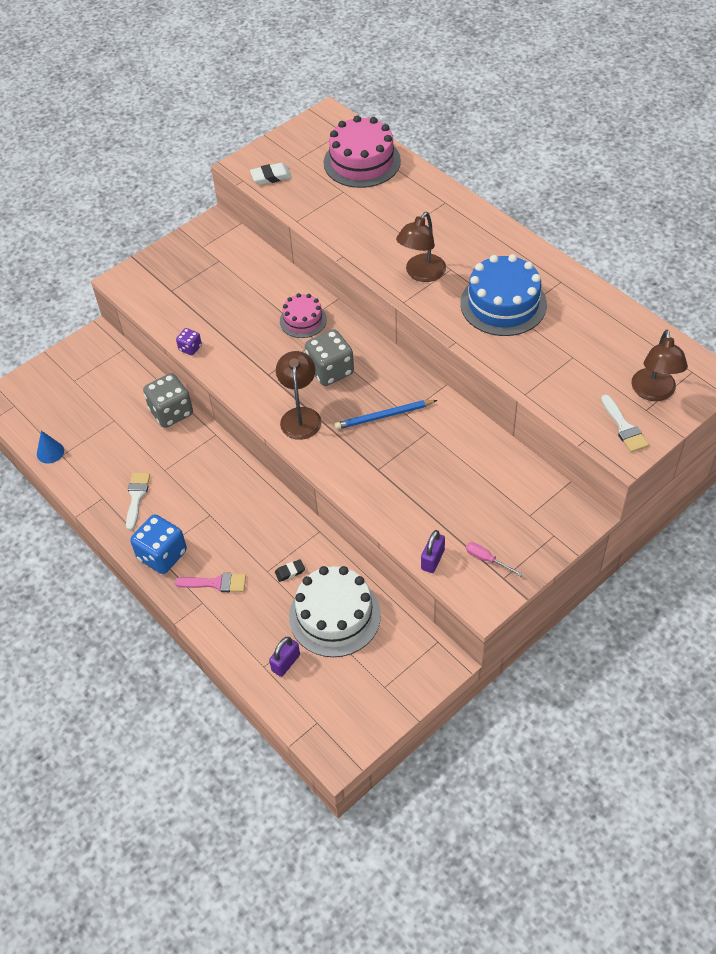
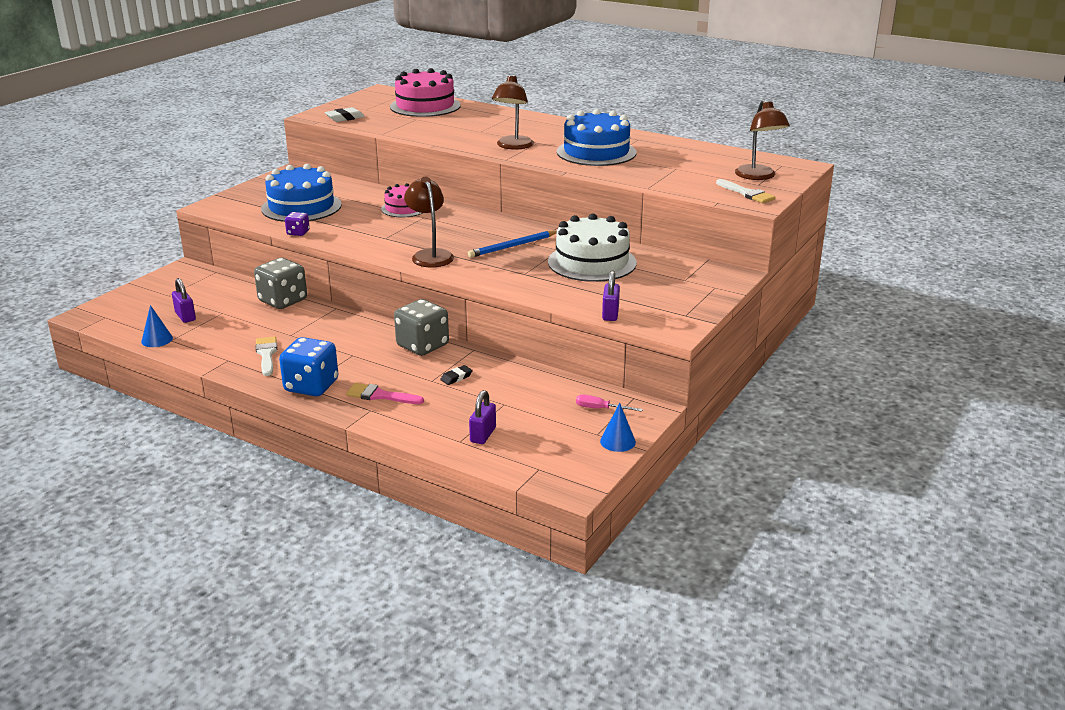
camera: 20 degrees left, 25 degrees down
(81, 420) = (185, 316): none -> purple padlock
(206, 298) = (301, 207): none -> blue cake
(216, 583) = (380, 395): pink brush -> pink brush turned 150 degrees counterclockwise
(330, 370) = (446, 230): grey dice -> grey dice (422, 346)
(334, 615) = (518, 397): white cake -> white cake (592, 262)
(398, 702) = (617, 441): none -> blue cone
(487, 559) = (662, 307): pink screwdriver -> pink screwdriver (600, 409)

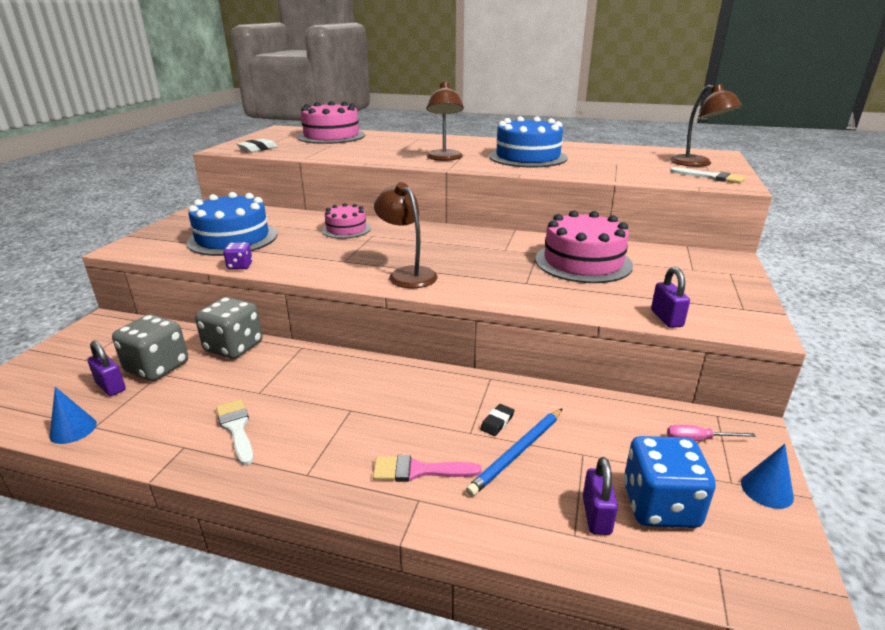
camera: 15 degrees left, 0 degrees up
(311, 386) = (317, 472): blue dice -> blue dice (660, 506)
(422, 346) = (429, 383): grey dice -> grey dice (157, 368)
(512, 246) = (487, 255): blue pencil -> blue pencil (517, 453)
(592, 262) = (583, 262): white cake -> pink cake

